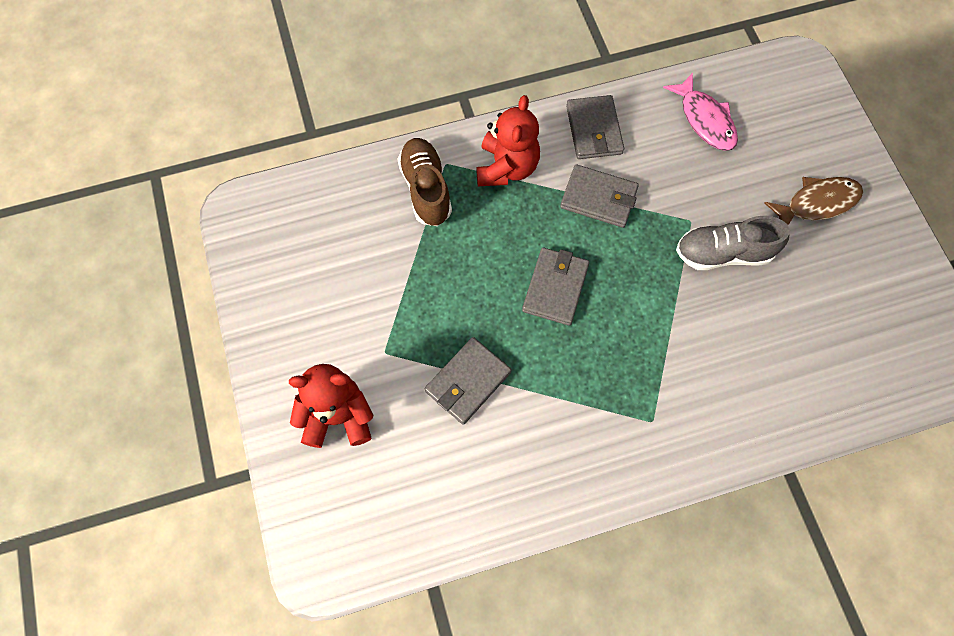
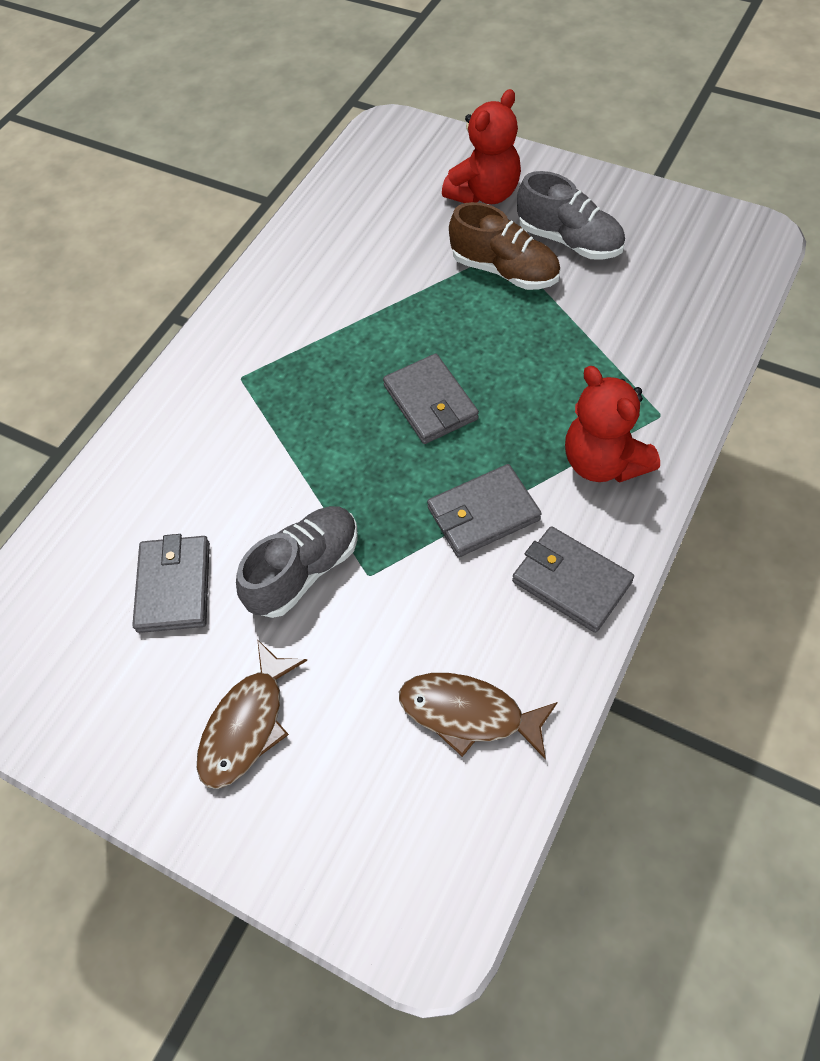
camera: 140 degrees right, 10 degrees down
(340, 318) = (569, 240): none -> grey shoe
(426, 189) = (645, 379): brown shoe -> brown shoe (504, 270)
(468, 382) = (419, 284): grey wallet -> grey wallet (174, 586)
(705, 120) = (468, 713): pink fish -> brown fish

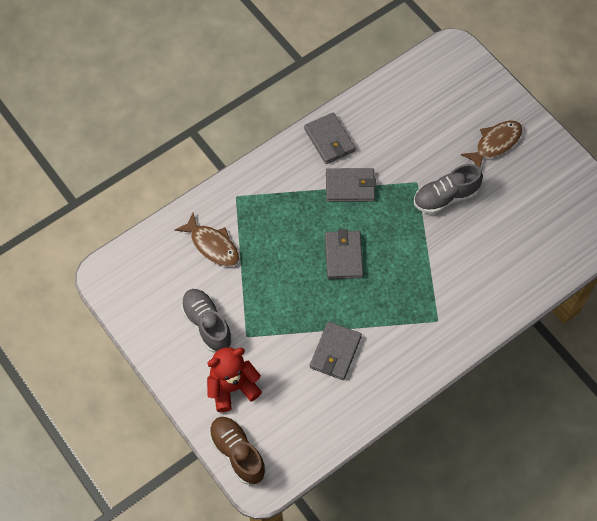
camera: 160 degrees left, 5 degrees up
(174, 586) = (509, 217): grey wallet -> grey wallet (335, 352)
(468, 713) = (402, 109): brown fish -> brown fish (212, 245)
(504, 270) = (256, 321): brown shoe -> brown shoe (237, 453)
(603, 462) = (279, 185): red teddy bear -> none

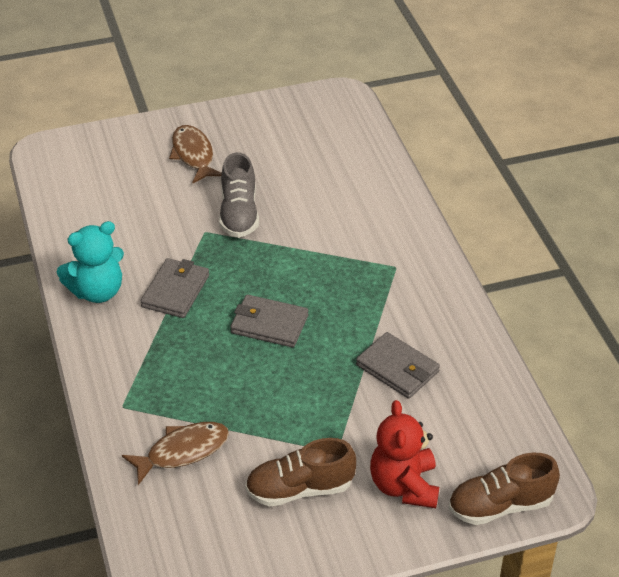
camera: 70 degrees left, 20 degrees down
(207, 324) = (300, 489): grey shoe -> brown shoe
(329, 140) = (97, 291): grey wallet -> turquoise teddy bear

